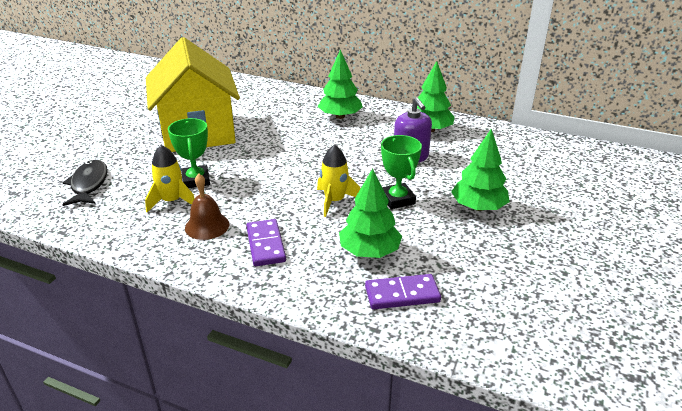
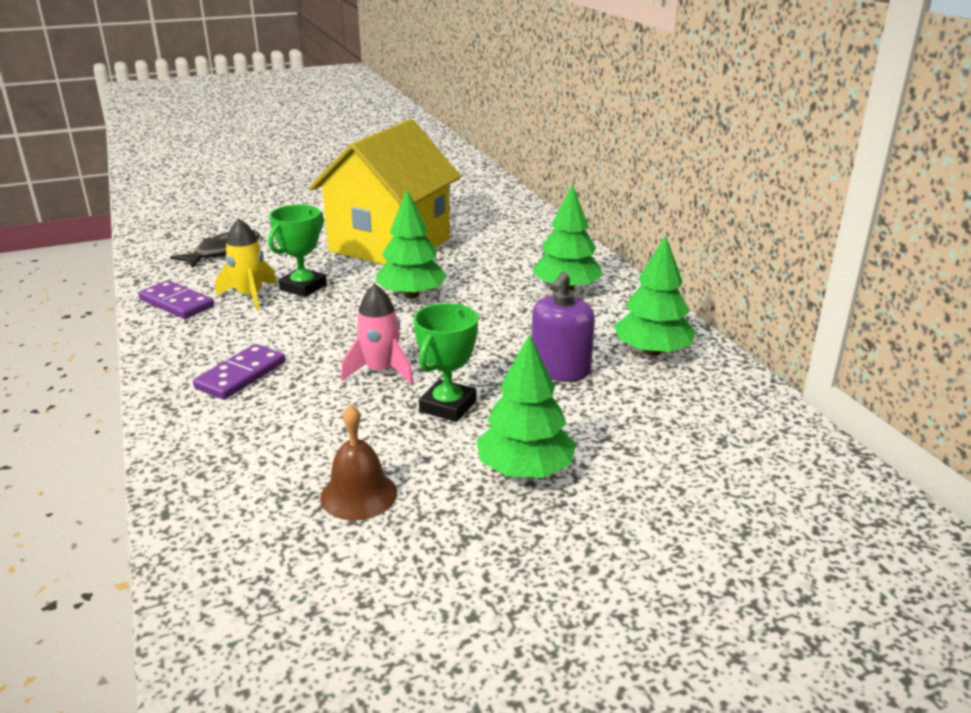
camera: 45 degrees right, 5 degrees down
(207, 226) = (232, 331): brown bell -> brown bell (359, 494)
(334, 201) = (381, 371): yellow rocket -> pink rocket
(369, 251) = (311, 439): green tree -> green tree (411, 295)
(402, 294) = (252, 501): purple domino -> purple domino (176, 303)

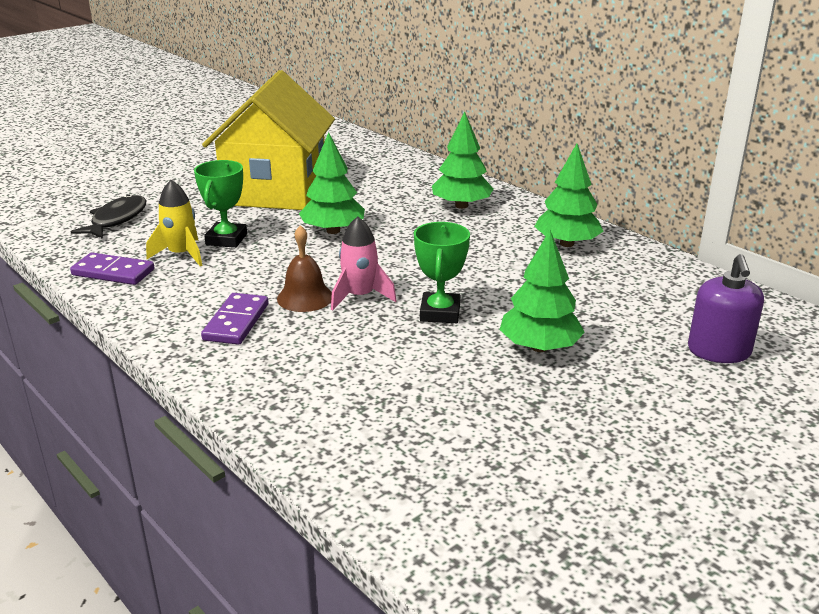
camera: 20 degrees left, 0 degrees up
(359, 494) = (424, 392): brown bell -> brown bell (305, 297)
(560, 370) = (507, 269): purple soap dispenser -> purple soap dispenser (719, 351)

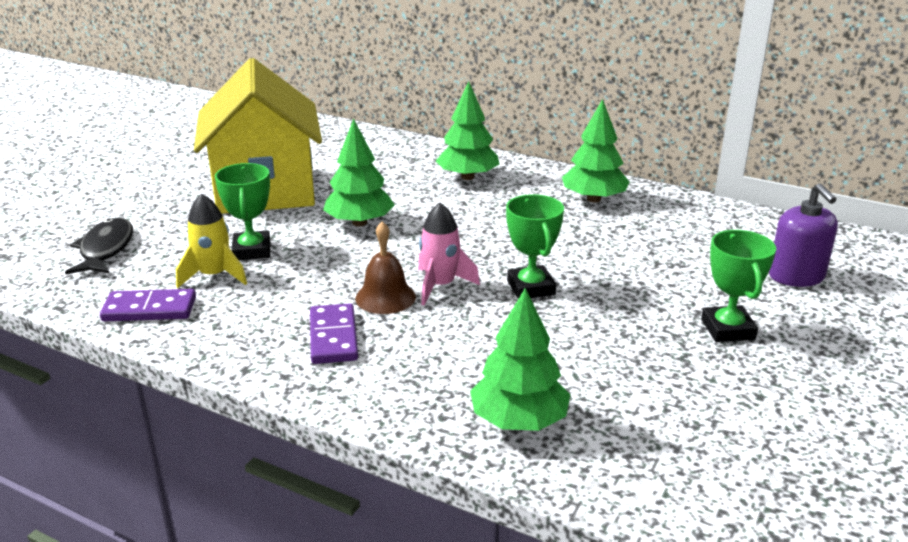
camera: 20 degrees left, 0 degrees up
(539, 347) = (646, 303): green tree -> green tree (519, 421)
(601, 387) = (727, 329): none -> green trophy

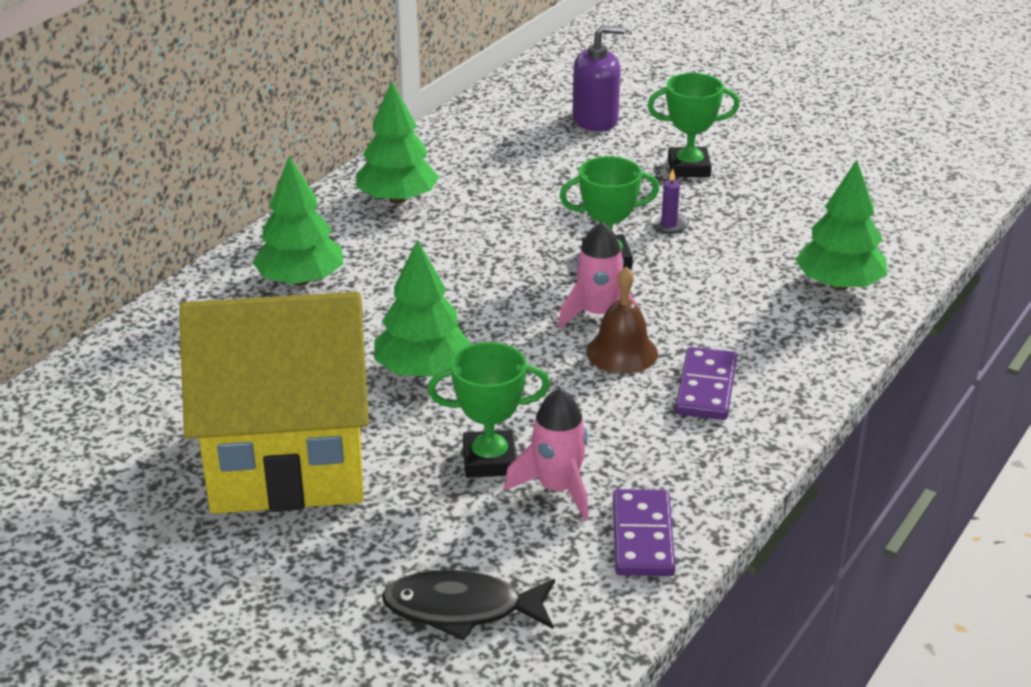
camera: 85 degrees left, 5 degrees up
(214, 276) = (557, 489): yellow rocket -> pink rocket
(333, 337) = (706, 388): purple domino -> purple domino turned 75 degrees counterclockwise
(604, 318) = (669, 225): none -> purple candle

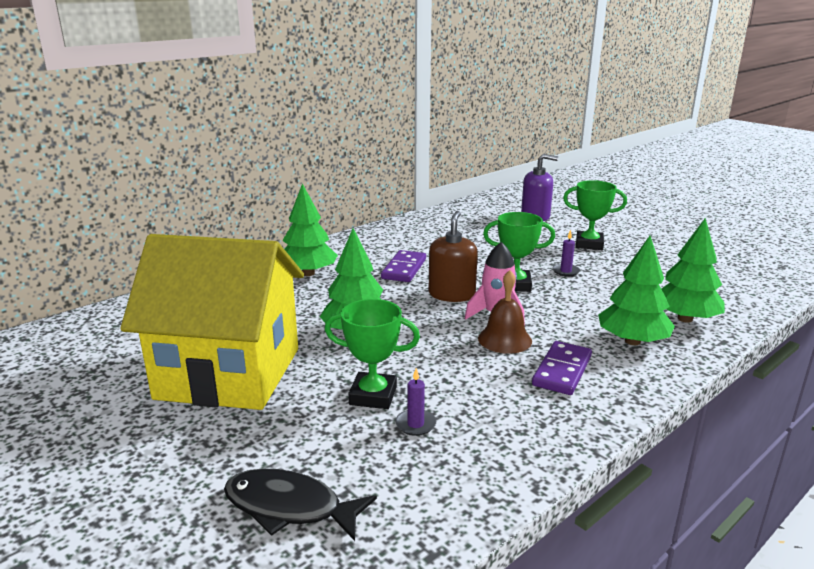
camera: 15 degrees right, 10 degrees down
(397, 199) = (393, 241): green tree -> green tree (632, 341)
(525, 289) = (451, 294): none -> brown soap dispenser
(557, 489) = (415, 424): pink rocket -> purple candle
(643, 537) = (471, 474): purple domino -> purple domino (404, 269)

